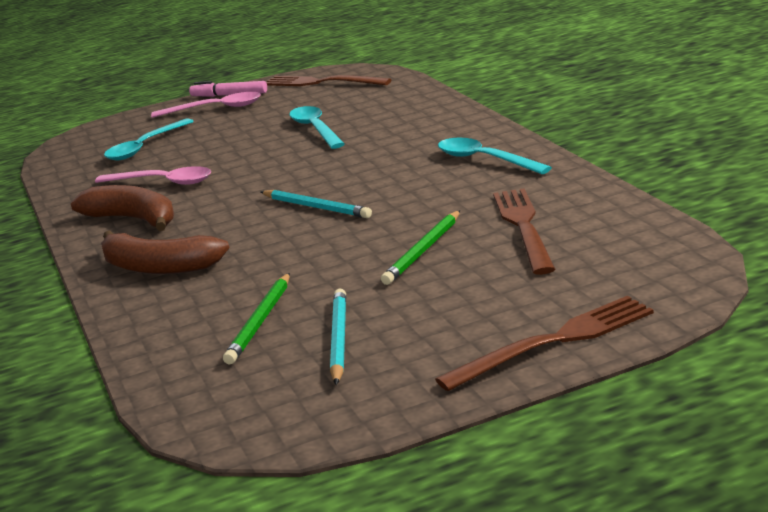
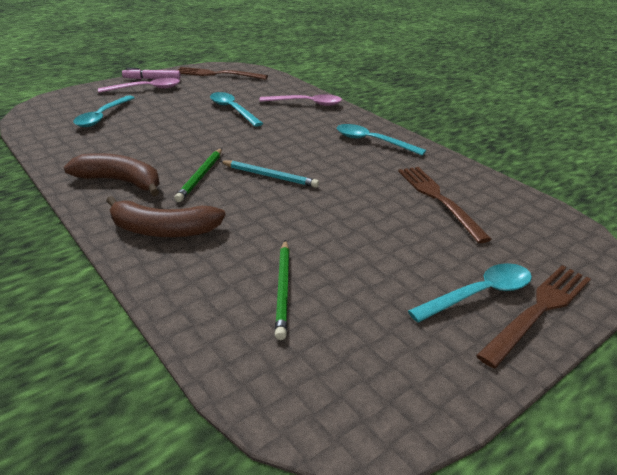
camera: 20 degrees left, 10 degrees up
(163, 182) = (131, 148): pink spoon -> pink spoon (306, 103)
(339, 339) = (363, 309): turquoise pencil -> none
(423, 250) = (377, 218): green pencil -> green pencil (201, 176)
(492, 326) = (479, 294): none -> turquoise spoon

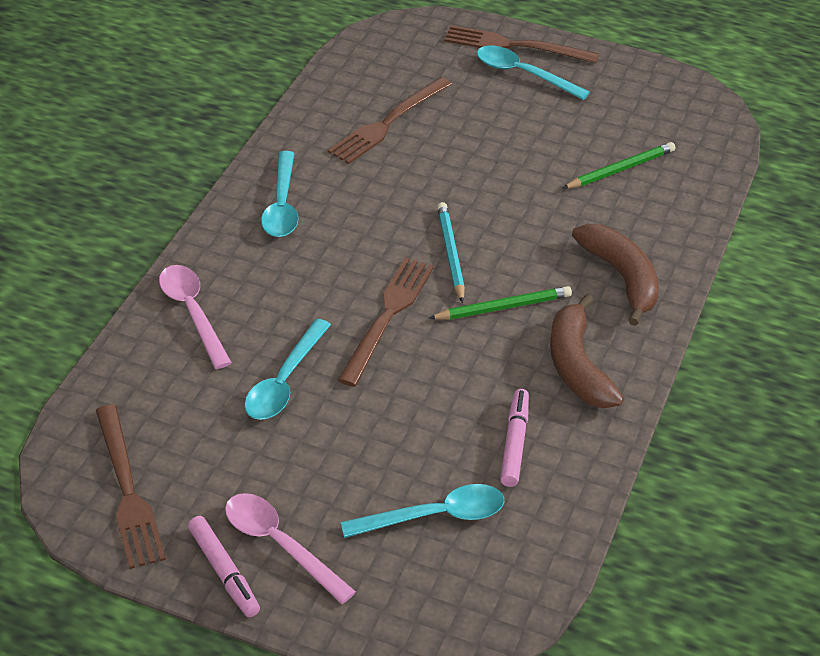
camera: 120 degrees left, 10 degrees up
(105, 146) = (515, 443): none -> pink marker
(241, 143) = (387, 317): none -> brown fork

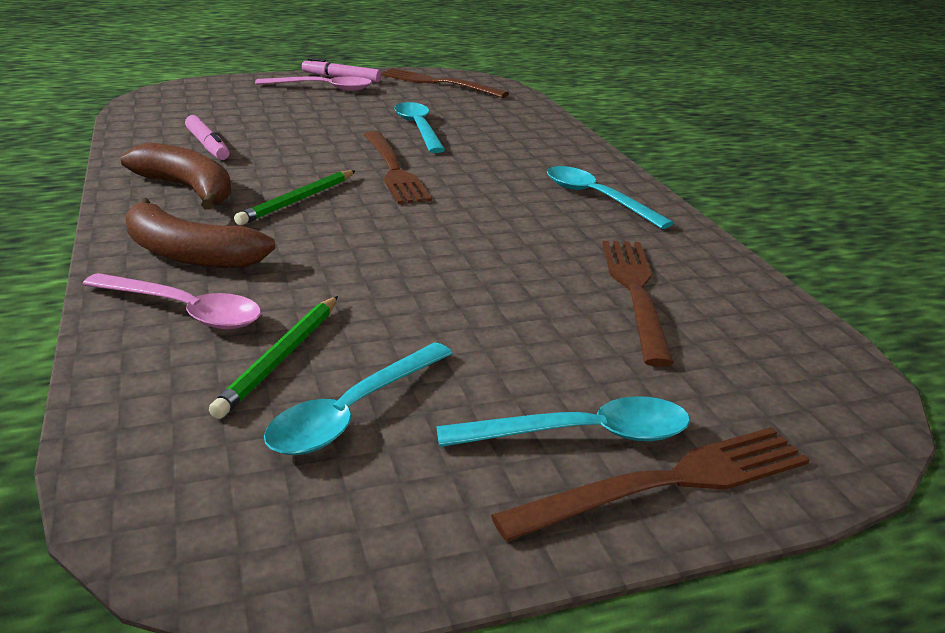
camera: 140 degrees right, 15 degrees down
(192, 312) = (537, 135): pink spoon -> pink spoon (184, 311)
(435, 516) = (235, 112): turquoise spoon -> turquoise spoon (353, 412)
(451, 254) = (395, 216): turquoise pencil -> none

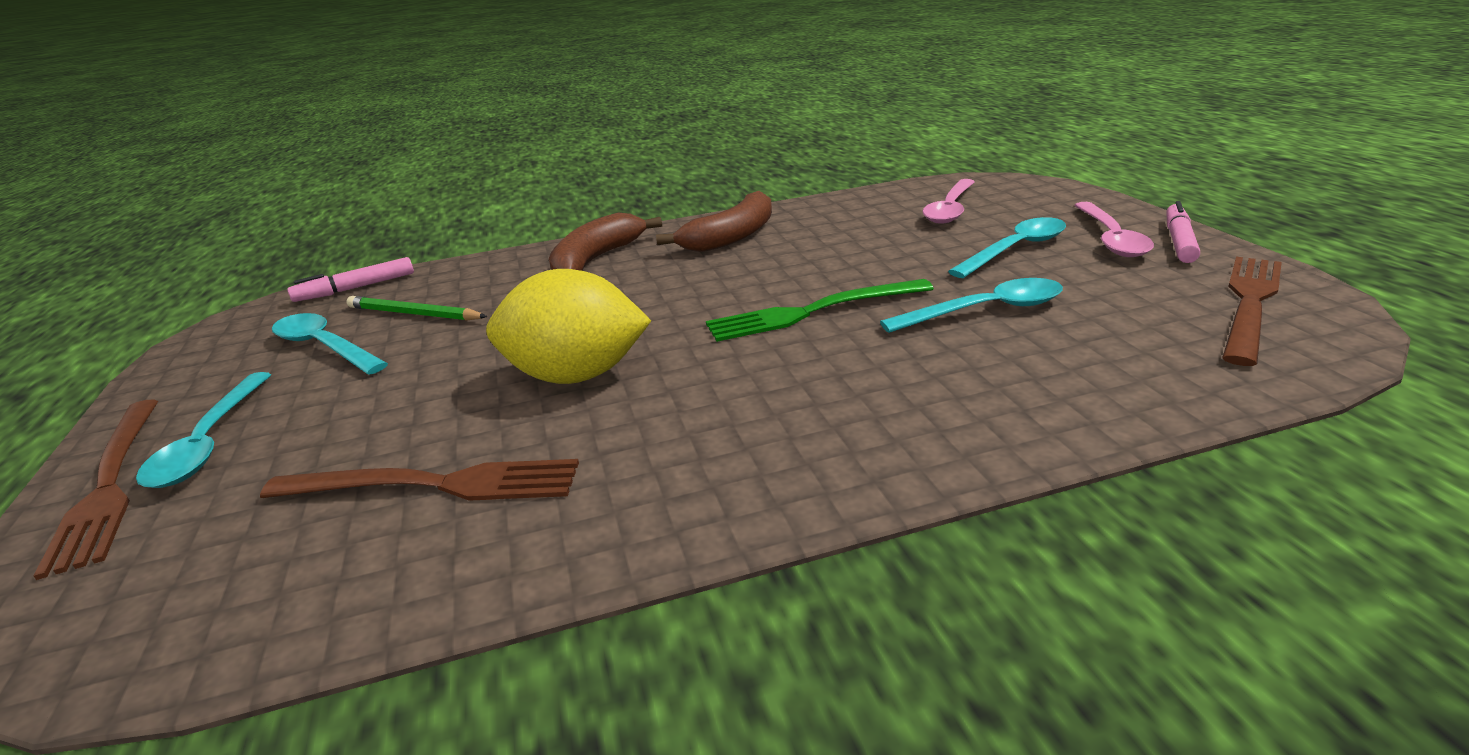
camera: 95 degrees right, 0 degrees up
(184, 311) = (501, 275): pink spoon -> pink spoon (950, 209)
(207, 145) = (848, 224): pink marker -> pink marker (356, 288)
(298, 200) = (710, 279): green pencil -> none
(393, 169) = (813, 311): brown fork -> green fork
(475, 250) = (576, 376): none -> yellow lemon
(596, 198) = (742, 461): turquoise spoon -> turquoise spoon (1015, 249)

